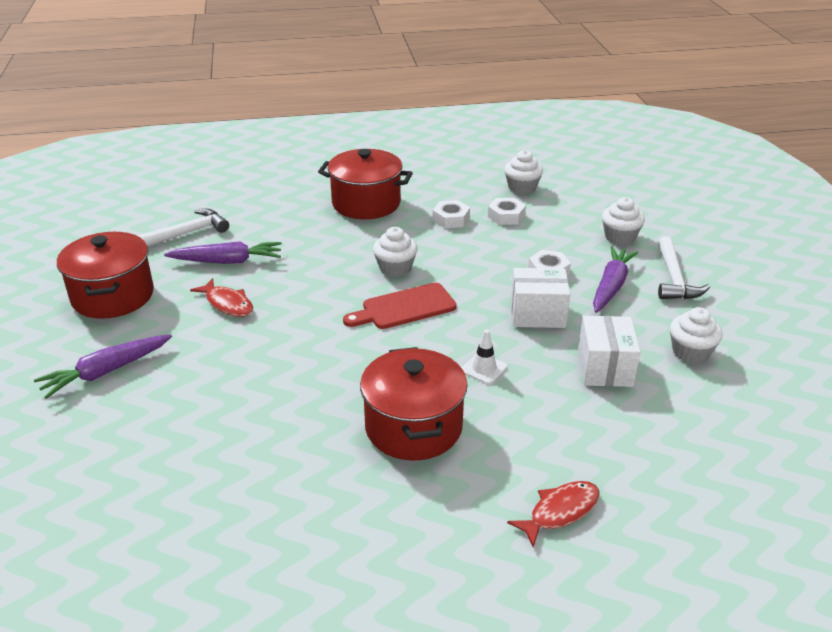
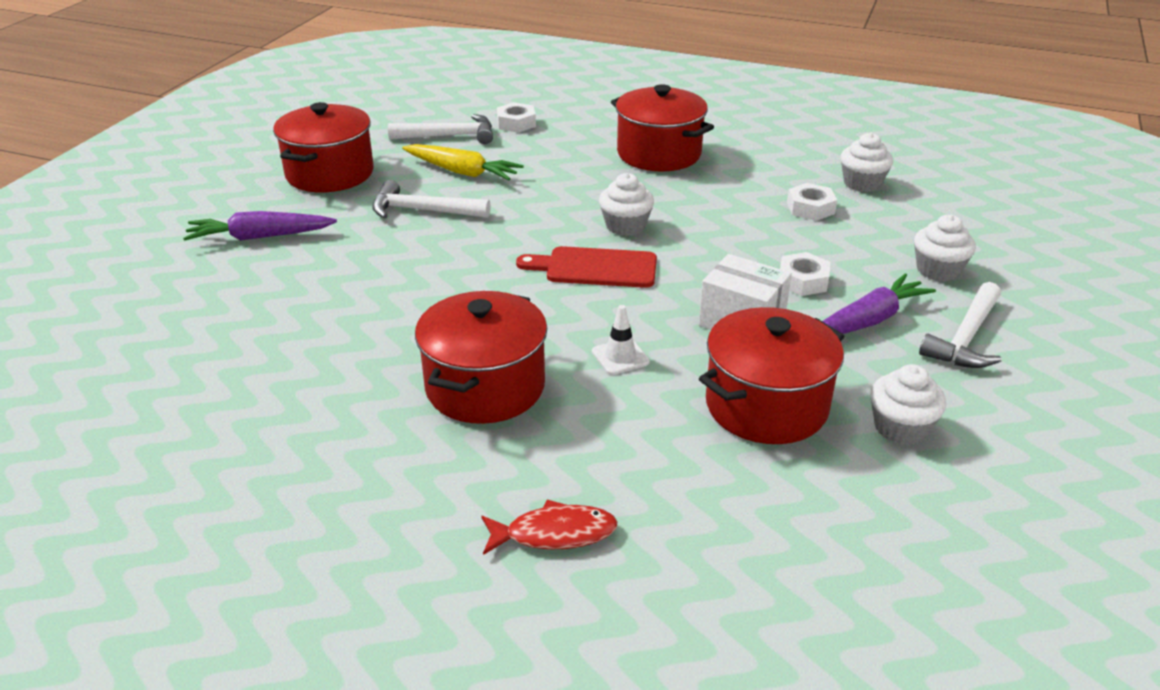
camera: 30 degrees right, 0 degrees up
(227, 261) = (462, 172): purple carrot -> yellow carrot
(227, 304) = (423, 211): red fish -> white hammer
(451, 219) = (739, 194): white nut -> white nut (516, 123)
(605, 368) = (766, 406): white box -> red pot

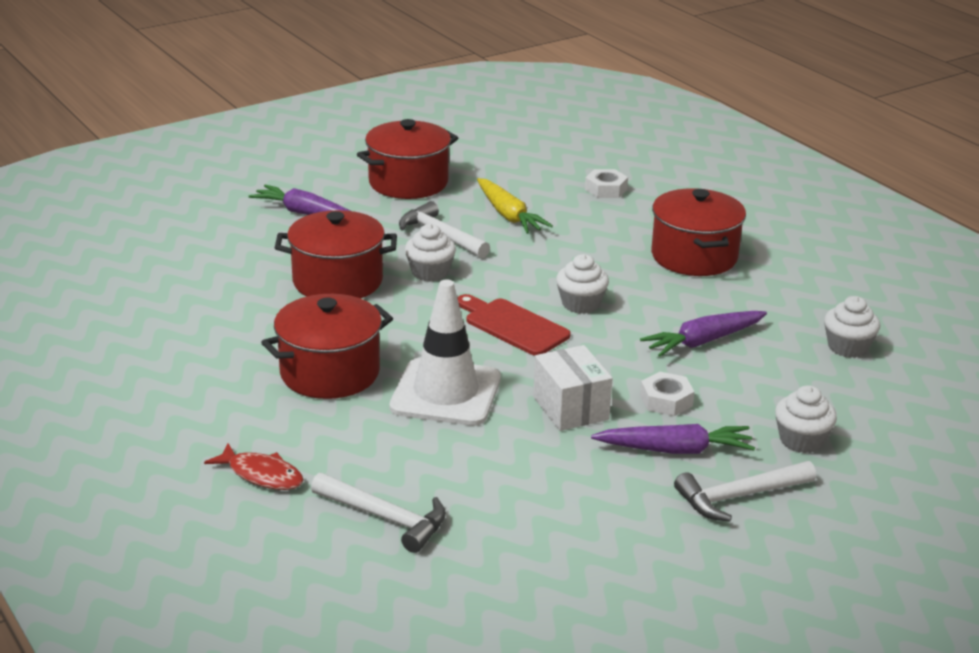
camera: 35 degrees right, 5 degrees down
(449, 136) = (536, 182): white hammer -> white hammer (385, 518)
(620, 357) = (446, 393): white traffic cone -> white traffic cone, size x2.37
(760, 220) = (703, 341): none -> purple carrot
(766, 406) = (504, 469): red pot -> red pot (337, 281)
(810, 208) = (763, 349): white nut -> none
(900, 428) = (583, 527): white cupcake -> white cupcake (430, 272)

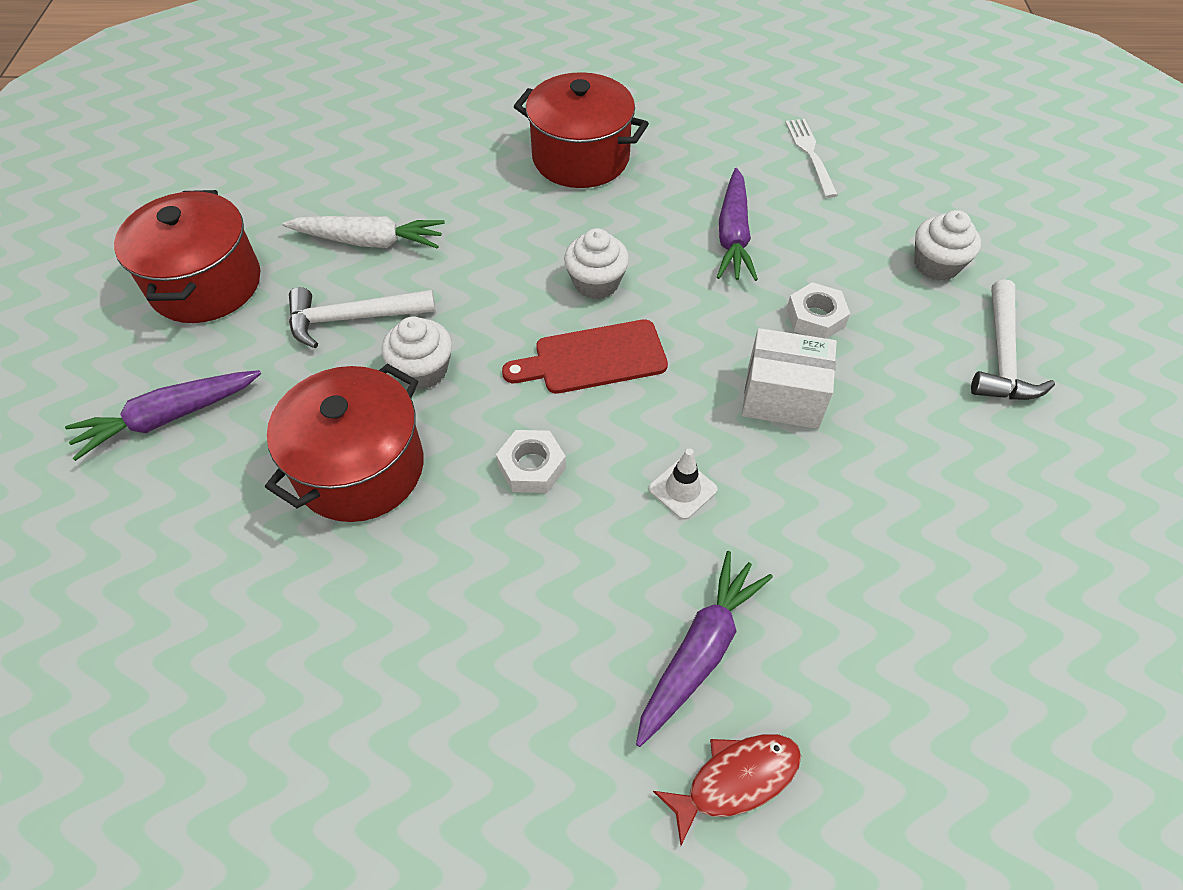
camera: 55 degrees left, 25 degrees up
(330, 373) = (559, 583): red pot -> none
(385, 518) = (896, 682): white hammer -> none
(446, 393) = (682, 489): white traffic cone -> white traffic cone, size x0.42
(509, 215) = (369, 241): yellow carrot -> white carrot
(606, 189) = (396, 144): white nut -> white nut (532, 467)
(675, 450) = (903, 358): purple carrot -> purple carrot (699, 651)
(847, 347) = (810, 154): white cupcake -> white fork

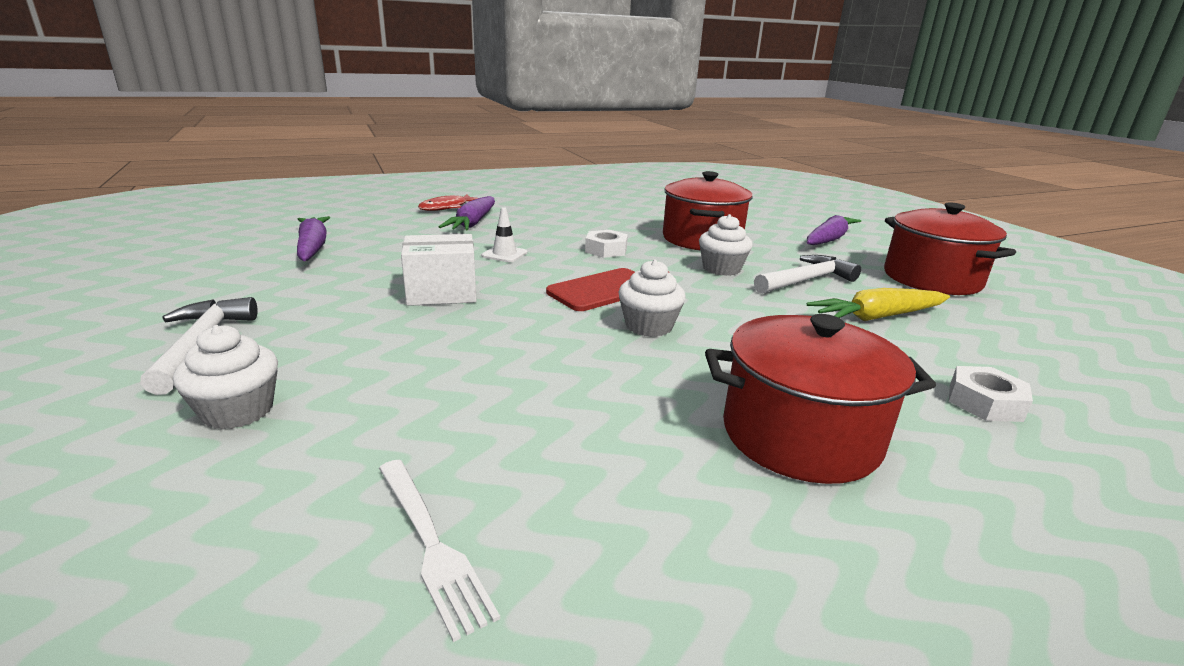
camera: 155 degrees right, 30 degrees down
(369, 241) = (877, 317): white carrot -> yellow carrot
(733, 235) = (529, 389): purple carrot -> purple carrot (313, 247)
(815, 317) = (413, 339): white nut -> white nut (984, 402)

